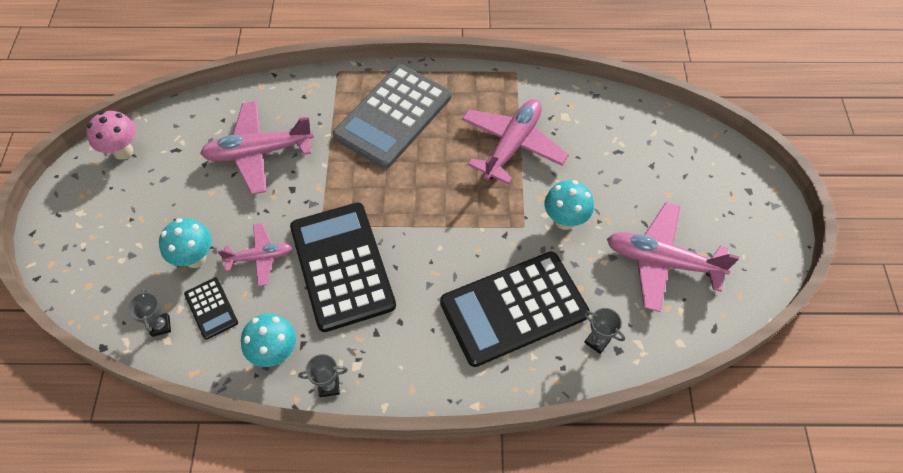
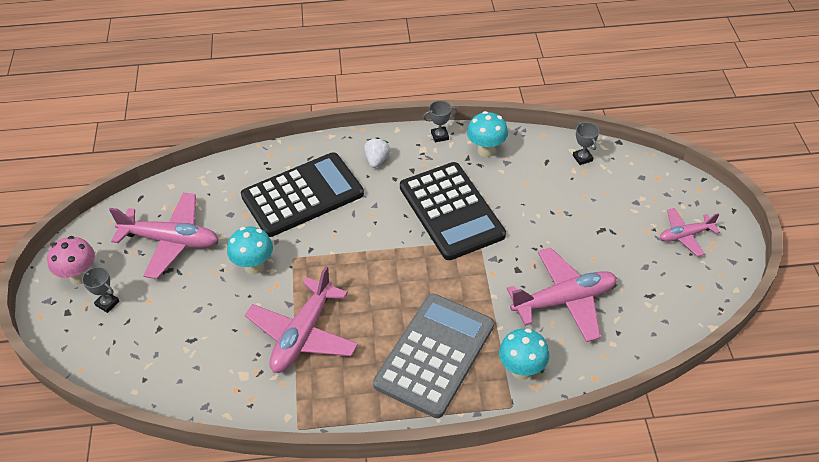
camera: 175 degrees right, 10 degrees down
(123, 151) = (701, 288): pink mushroom -> pink mushroom (79, 276)
(195, 258) = (579, 205): turquoise mushroom -> turquoise mushroom (521, 370)
(211, 308) = (548, 172): black calculator -> none
(260, 257) = (524, 211): pink plane -> pink plane (685, 235)
(418, 353) = (377, 160): none -> white strawberry
(597, 341) = (237, 180): grey trophy -> grey trophy (107, 303)

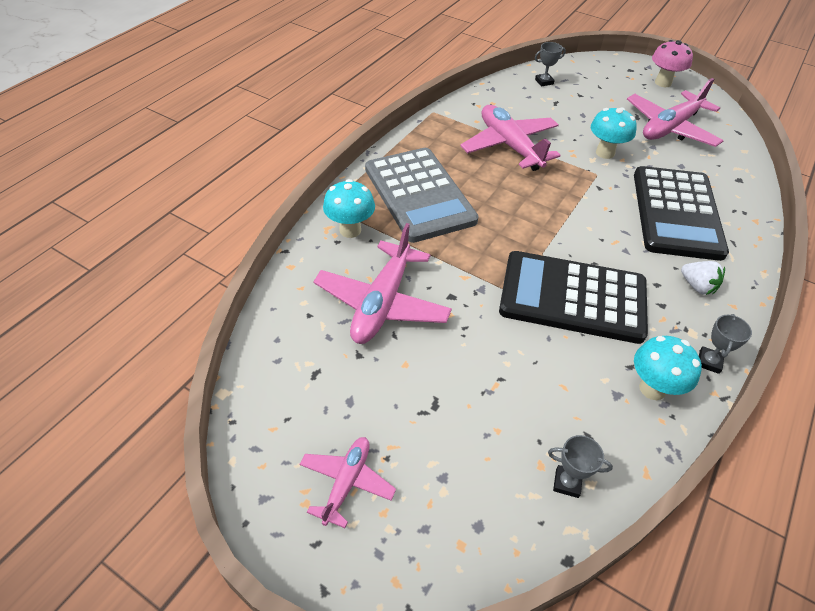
camera: 125 degrees right, 0 degrees up
(107, 303) = (624, 84): grey trophy -> grey trophy (544, 82)

